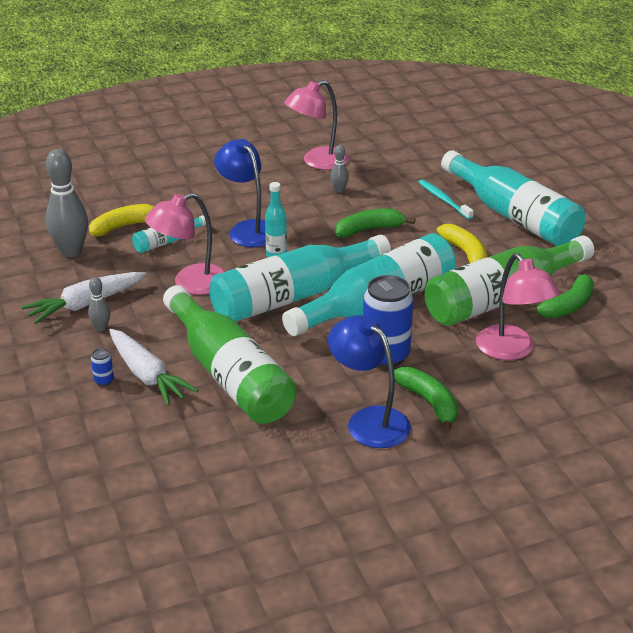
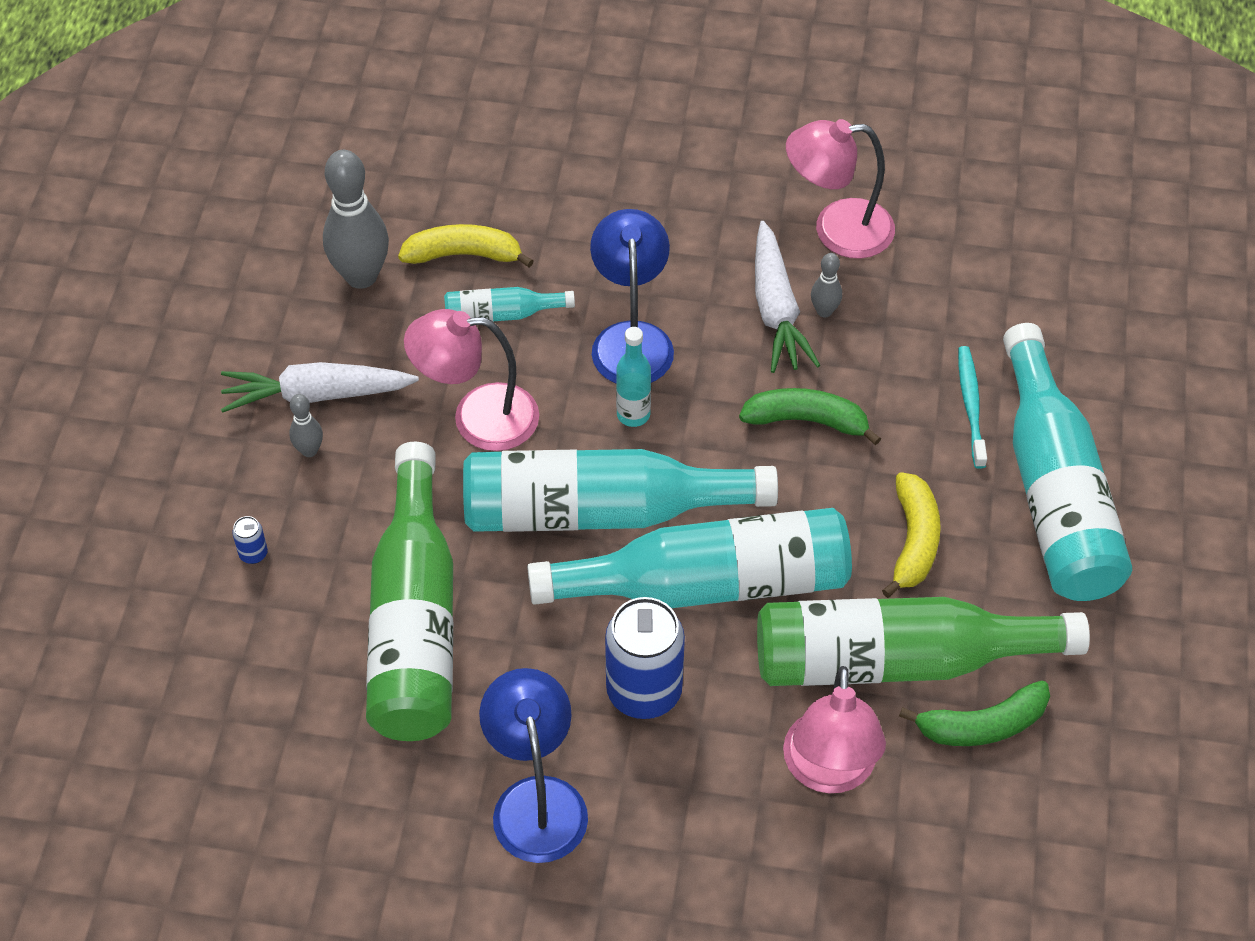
camera: 30 degrees right, 20 degrees up
(147, 375) = (311, 571): white carrot -> white carrot (776, 309)
(429, 403) = (638, 810): green banana -> none

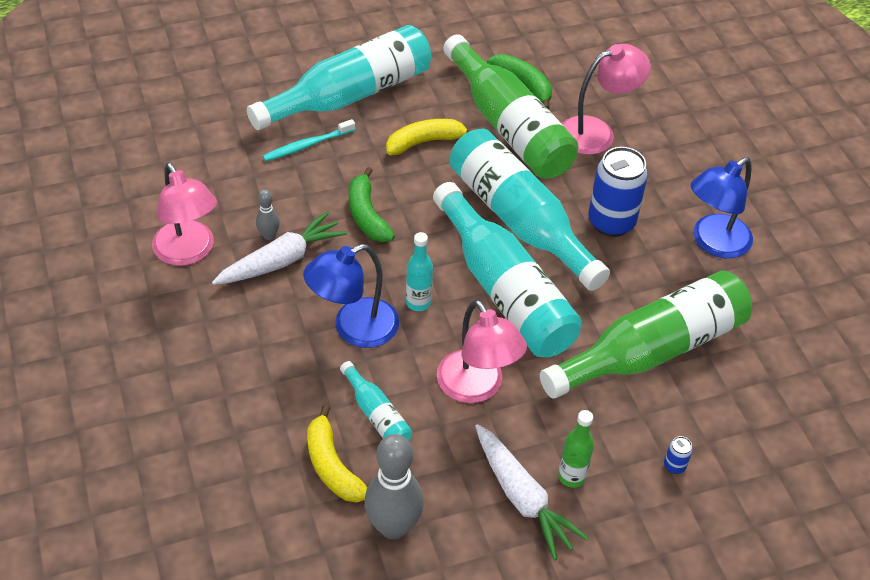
camera: 120 degrees left, 5 degrees down
(309, 450) = (571, 476): grey bowling pin -> green bottle

